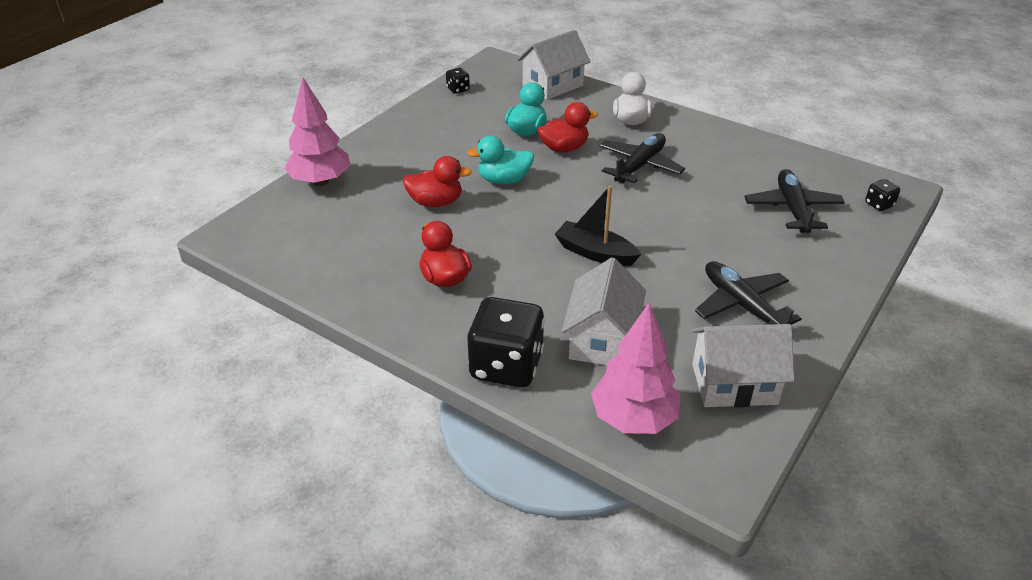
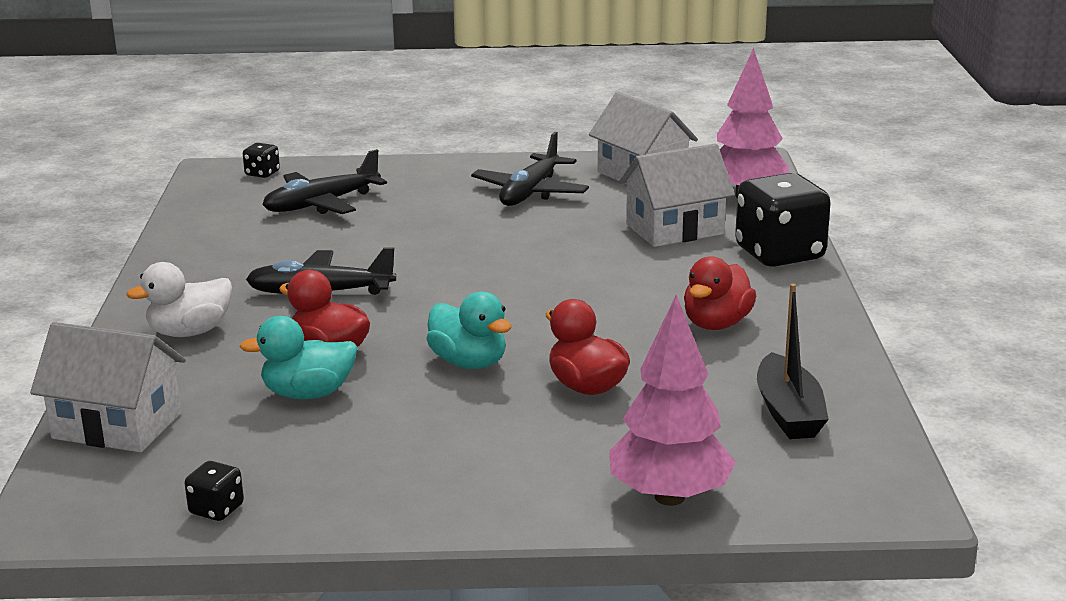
camera: 125 degrees left, 15 degrees down
(595, 253) = (546, 267): black boat -> black boat (788, 412)

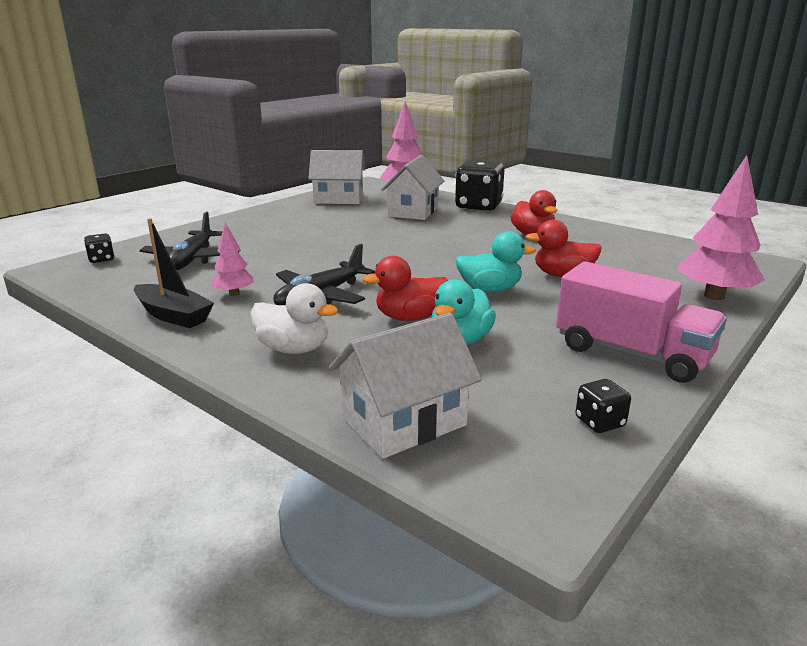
camera: 50 degrees left, 0 degrees up
(189, 332) = (293, 349): white duck -> white duck turned 75 degrees counterclockwise
(269, 258) = (234, 294): none -> pink tree
(397, 487) = (631, 354): none -> pink truck
(530, 192) = (304, 219): black plane -> none
(788, 412) = (647, 251): black boat -> black boat (173, 315)

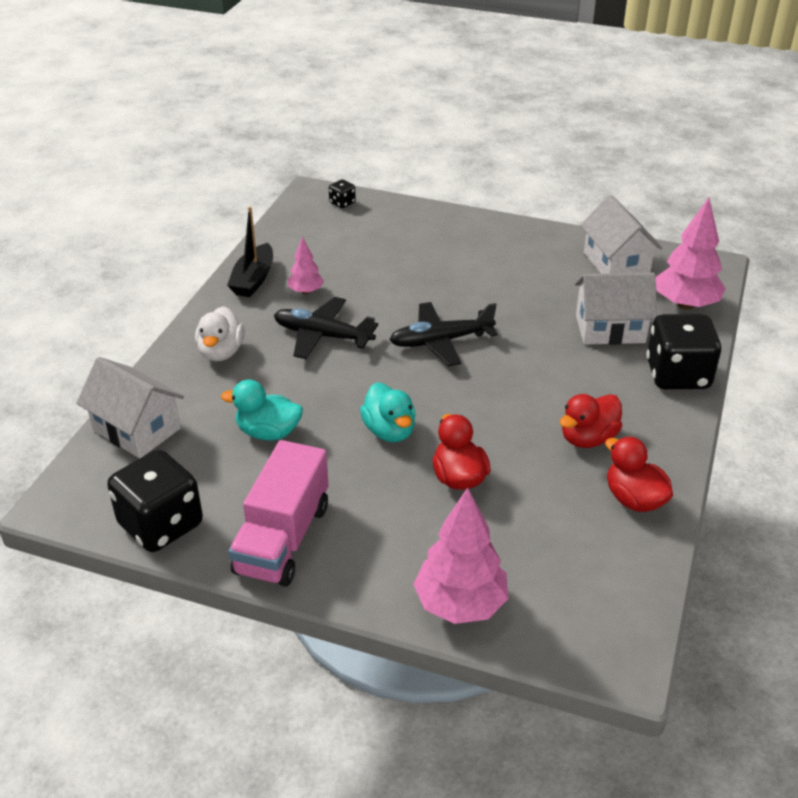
camera: 70 degrees right, 15 degrees up
(192, 259) = (367, 244): black plane -> black plane (440, 341)
(409, 317) = (302, 395): red duck -> red duck (634, 499)
(599, 422) = (161, 525): black dice -> black dice, size x2.27

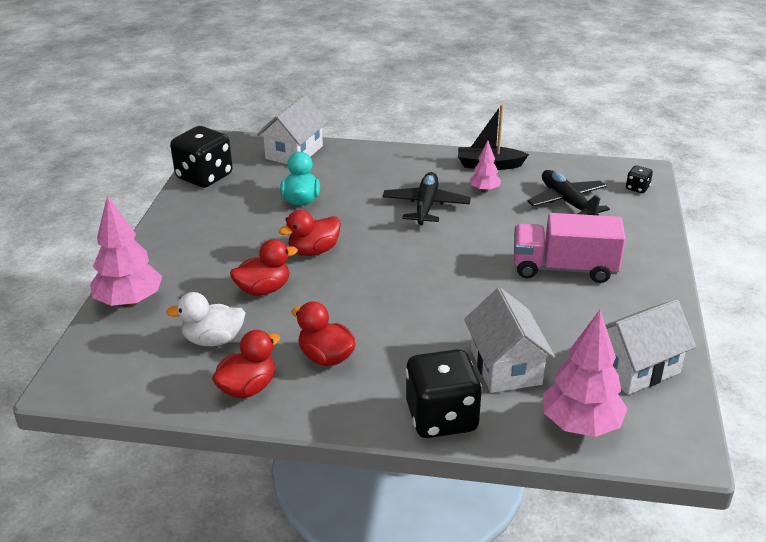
camera: 80 degrees right, 5 degrees down
(221, 352) = (388, 167): white duck -> white duck (213, 340)
(283, 539) = (193, 221): pink truck -> pink truck (564, 268)
(389, 431) = (313, 251): turquoise duck -> red duck
(440, 341) = (441, 264): black plane -> black plane (567, 202)

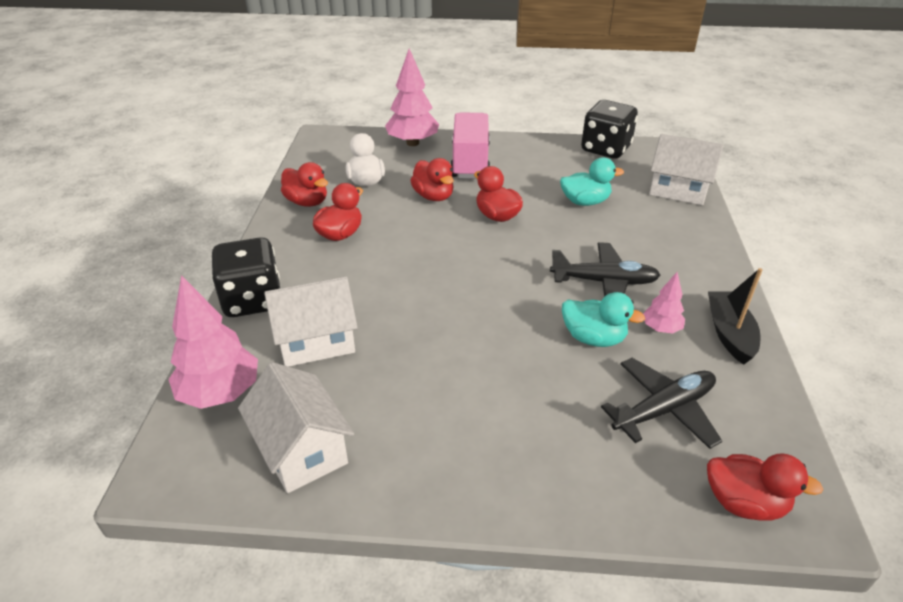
camera: 85 degrees right, 5 degrees up
(496, 219) = (593, 338): none -> turquoise duck
(564, 268) = (497, 396): pink truck -> pink truck (470, 162)
(637, 188) = (744, 503): black dice -> red duck

